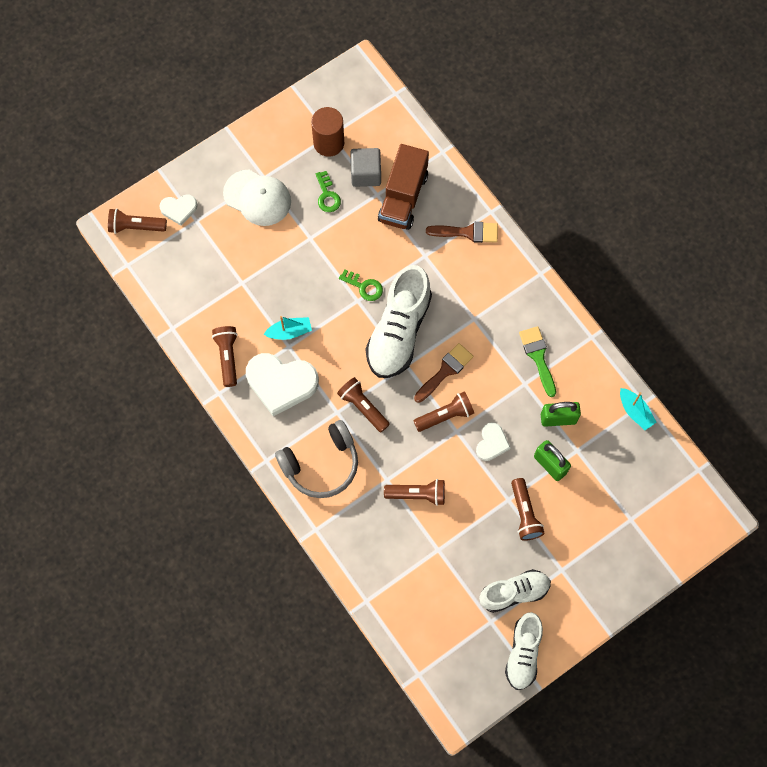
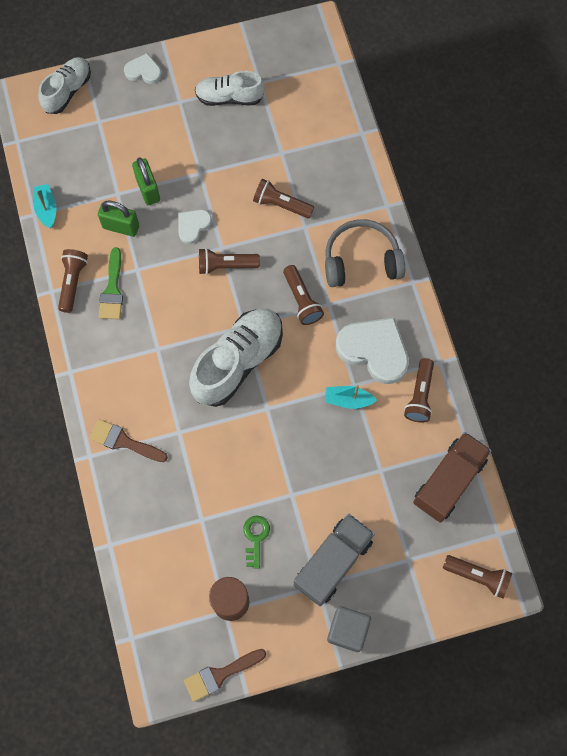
camera: 160 degrees left, 0 degrees up
(179, 209) = (424, 580): white heart -> white heart (143, 71)
(257, 198) = (333, 562): white cap -> grey truck
(364, 287) = (254, 420): green key -> none
(366, 174) = (204, 548): grey cube -> grey cube (347, 630)
(403, 197) = (175, 505): brown truck -> brown truck (449, 481)
(445, 371) = (208, 307): brown brush -> brown brush (220, 675)
(523, 653) = (243, 50): white shoe -> white shoe (67, 91)
(524, 513) = (190, 156): brown flashlight -> brown flashlight (72, 282)

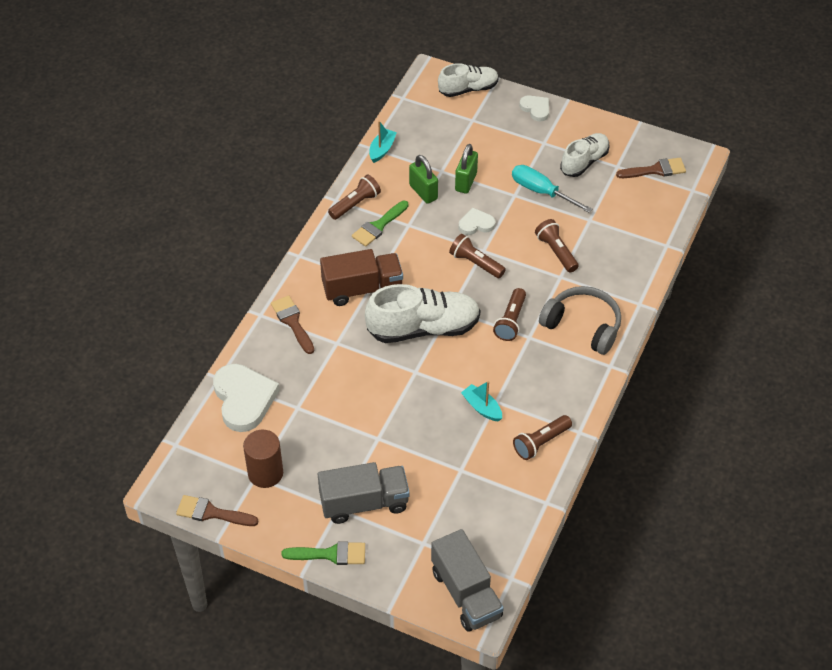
camera: 40 degrees right, 20 degrees down
(218, 153) = (541, 191): none -> turquoise screwdriver
(229, 97) = (584, 162): white shoe -> white shoe turned 90 degrees clockwise
(255, 537) = (324, 446): green key -> none
(293, 64) = (655, 170): none -> brown brush
(347, 630) = (330, 554): grey cube -> green brush
(374, 350) = (534, 389): white heart -> white heart (244, 399)
(449, 481) = (507, 514): brown truck -> brown truck (362, 289)
(477, 576) = (466, 593): brown flashlight -> grey truck

